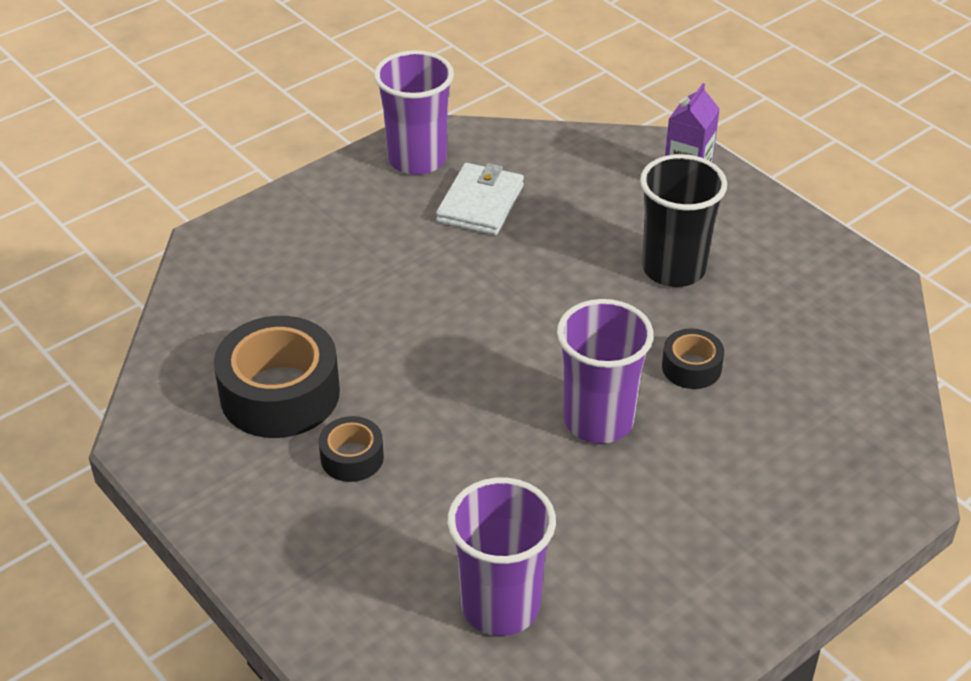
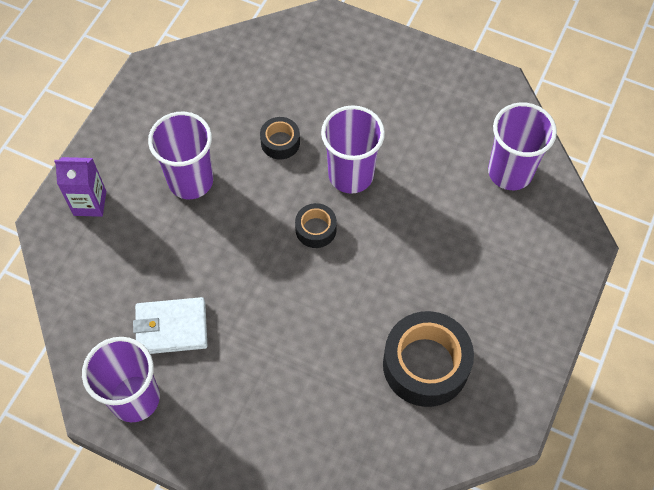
camera: 115 degrees left, 20 degrees up
(352, 457) = (453, 294): black tape -> black tape (316, 229)
(673, 269) = (190, 181): black cup -> purple cup

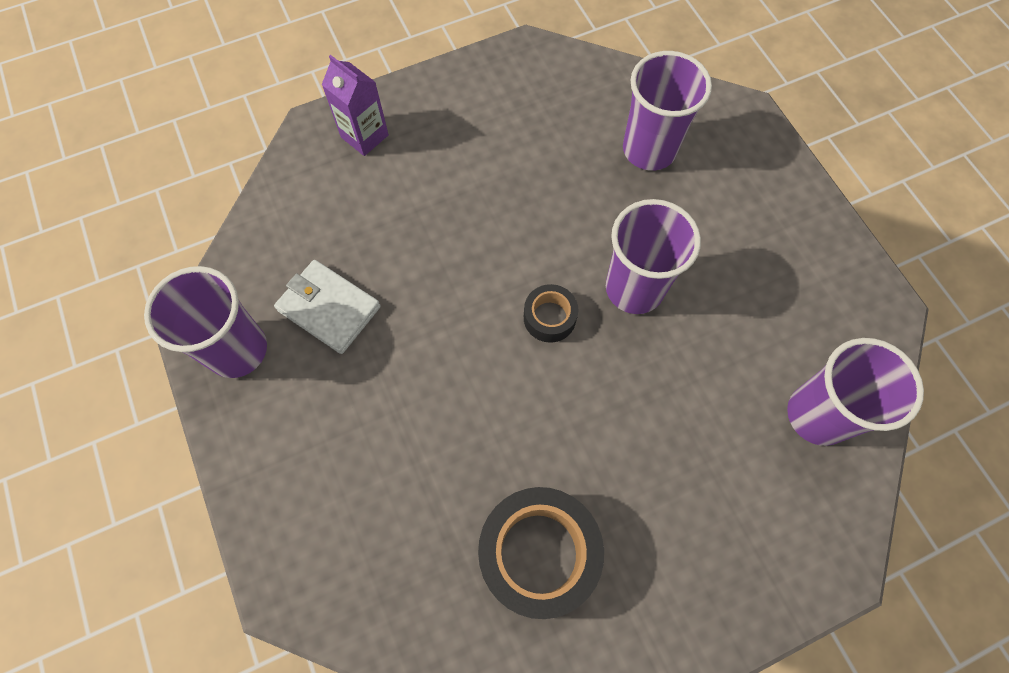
camera: 40 degrees right, 5 degrees up
(190, 181) = (472, 180): purple cup -> purple cup (649, 149)
(280, 142) = (590, 204): black tape -> none

